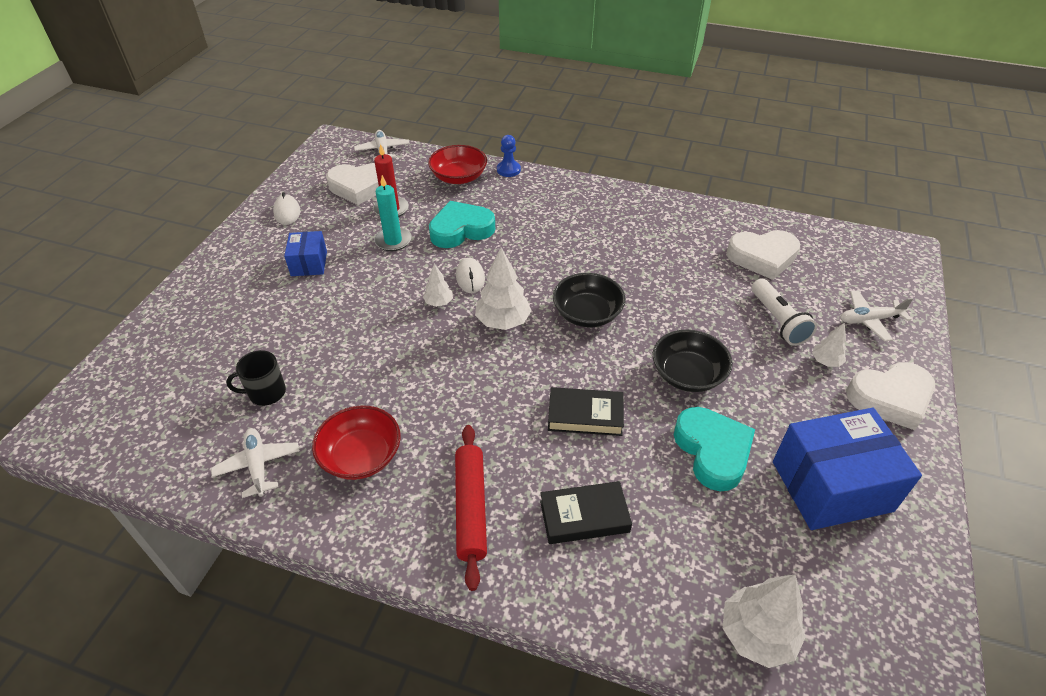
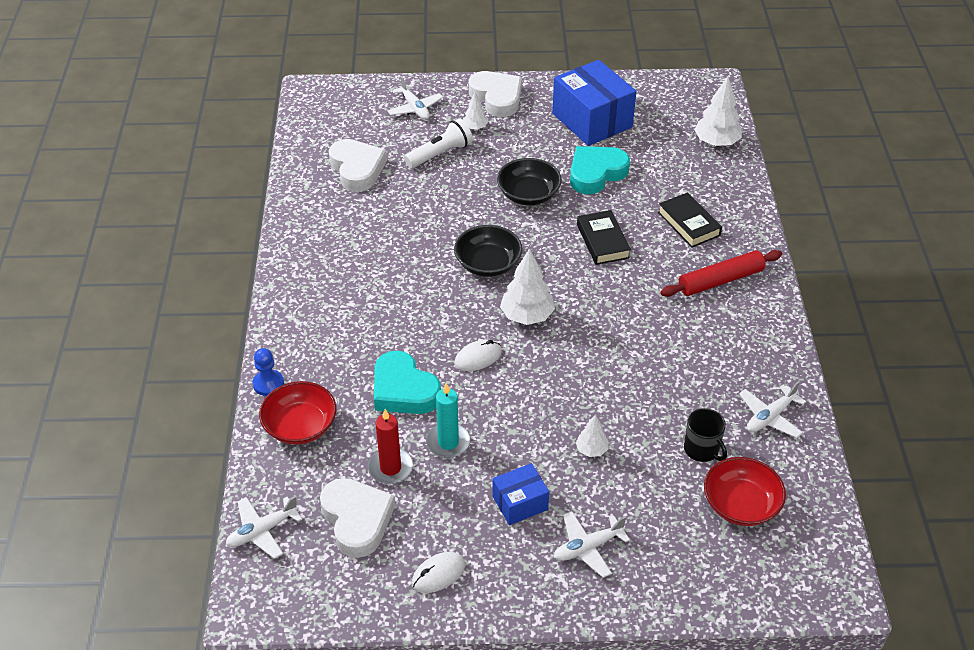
camera: 110 degrees left, 0 degrees up
(240, 288) = (588, 547): none -> white plane
(361, 456) = (720, 357): red bowl -> red bowl (740, 504)
(439, 302) = (525, 369): white tree -> white tree (591, 450)

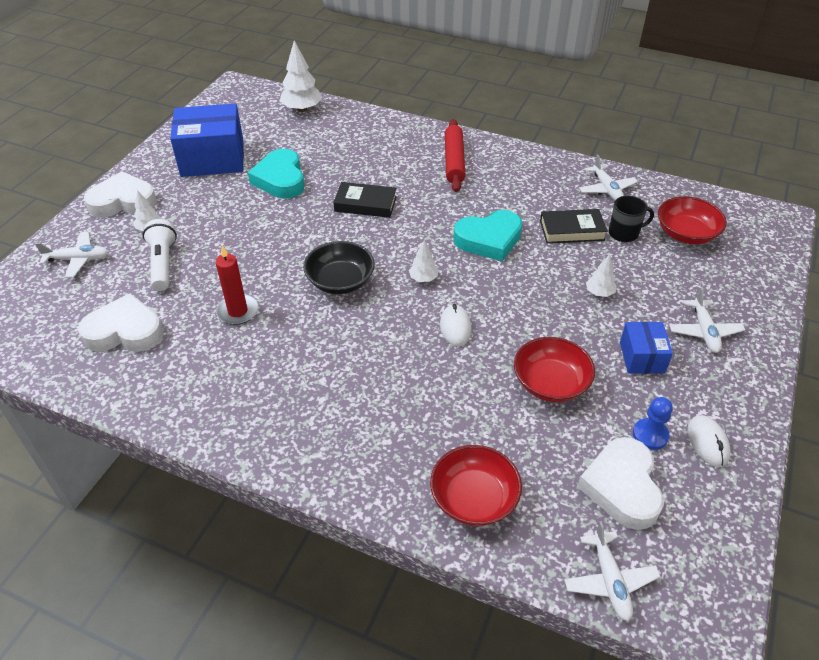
camera: 65 degrees left, 0 degrees up
(268, 384) = (396, 510): blue pawn -> blue pawn (650, 435)
(357, 520) = (622, 487): white heart -> white heart turned 90 degrees counterclockwise
(390, 468) = (564, 437): red candle -> red candle (238, 311)
(403, 390) = (467, 395): turquoise heart -> turquoise heart (489, 239)
(448, 442) = (550, 383): turquoise candle -> red bowl
(527, 316) = (423, 278): white tree -> white tree, size x0.55
(528, 194) = (272, 226): black bowl -> none
(689, 224) = (381, 154): black book -> black book (572, 230)

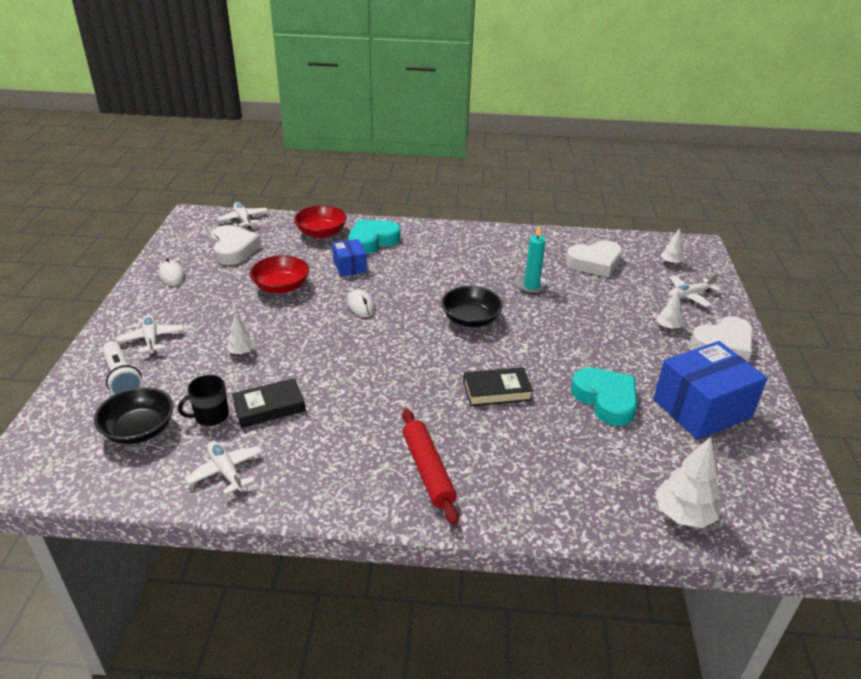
camera: 160 degrees right, 10 degrees down
(162, 263) = (622, 305): white flashlight -> white flashlight (122, 378)
(238, 311) = (531, 286): red candle -> turquoise candle
(423, 278) = (402, 334): white tree -> white tree (670, 263)
(489, 239) = (354, 380): turquoise heart -> turquoise heart (372, 241)
(642, 357) = (210, 313): blue box -> blue box (350, 267)
(650, 435) = (211, 273): blue pawn -> none
(686, 234) = (139, 430): red bowl -> black bowl

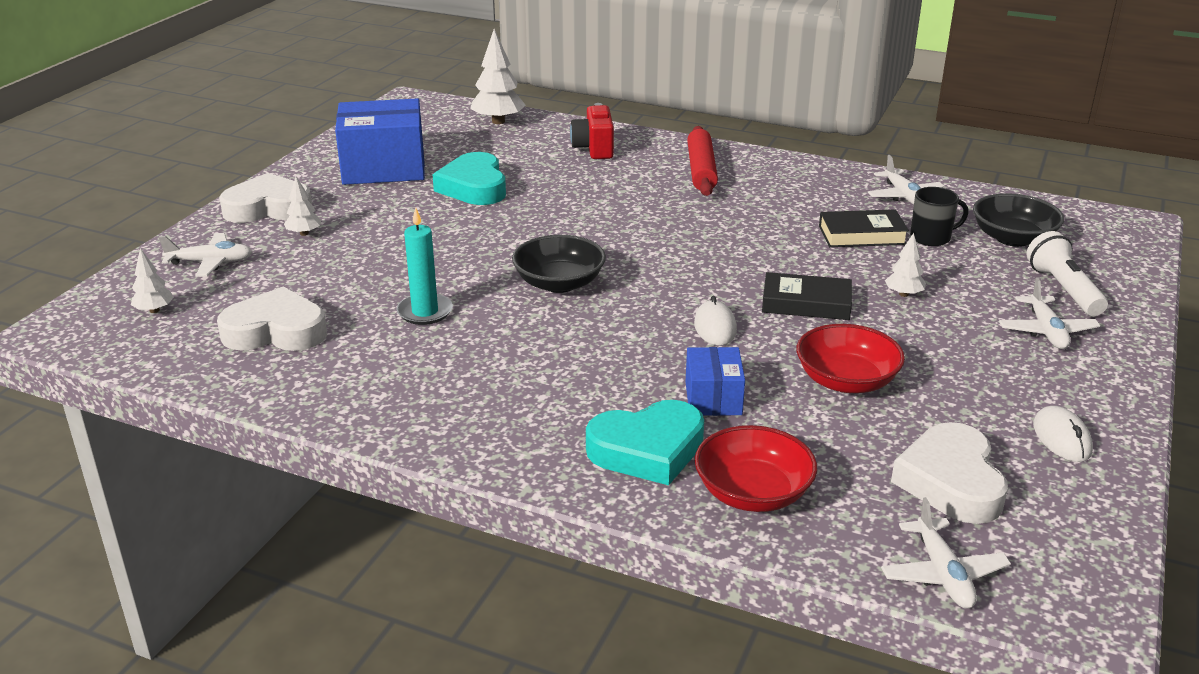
camera: 160 degrees left, 5 degrees down
(497, 391) = (587, 210): black book -> black book (806, 303)
(548, 483) = (594, 149): none -> red camera

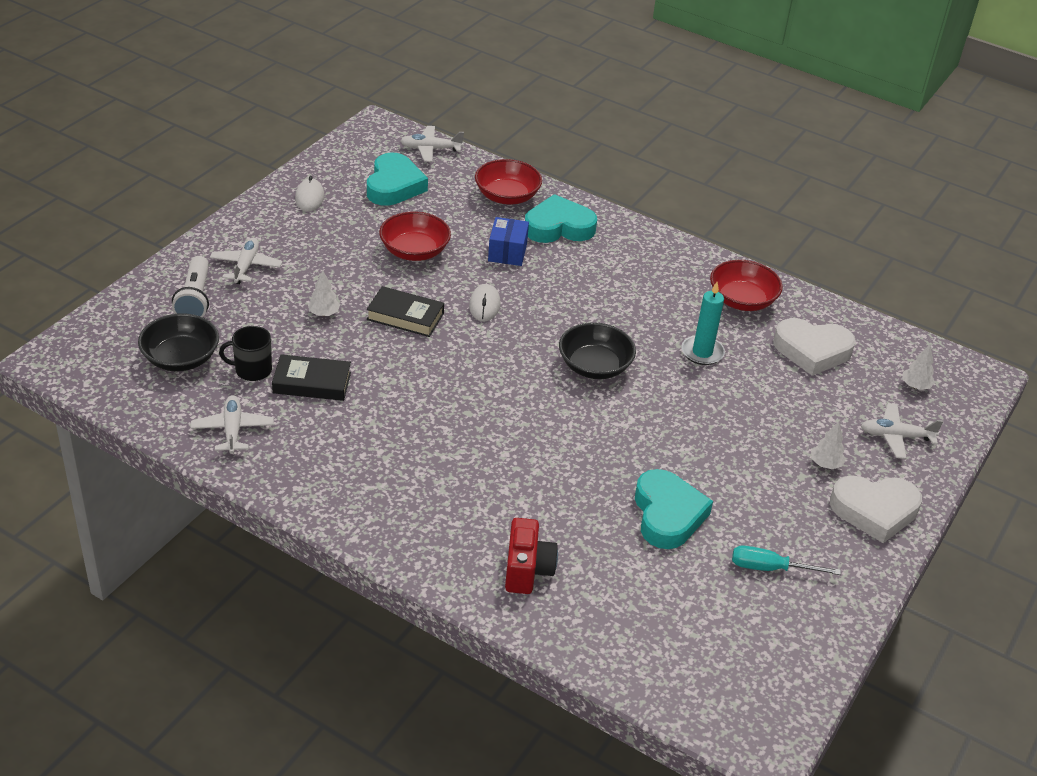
camera: 175 degrees left, 10 degrees up
(357, 379) = (742, 300): none -> red bowl
(384, 168) = (770, 568): blue box -> turquoise screwdriver
(498, 121) = (639, 658): white tree -> none
(701, 170) = (418, 507): red rolling pin -> none
(942, 574) = (430, 149): white plane -> white plane turned 90 degrees counterclockwise
(951, 481) = (394, 186): white heart -> turquoise heart

